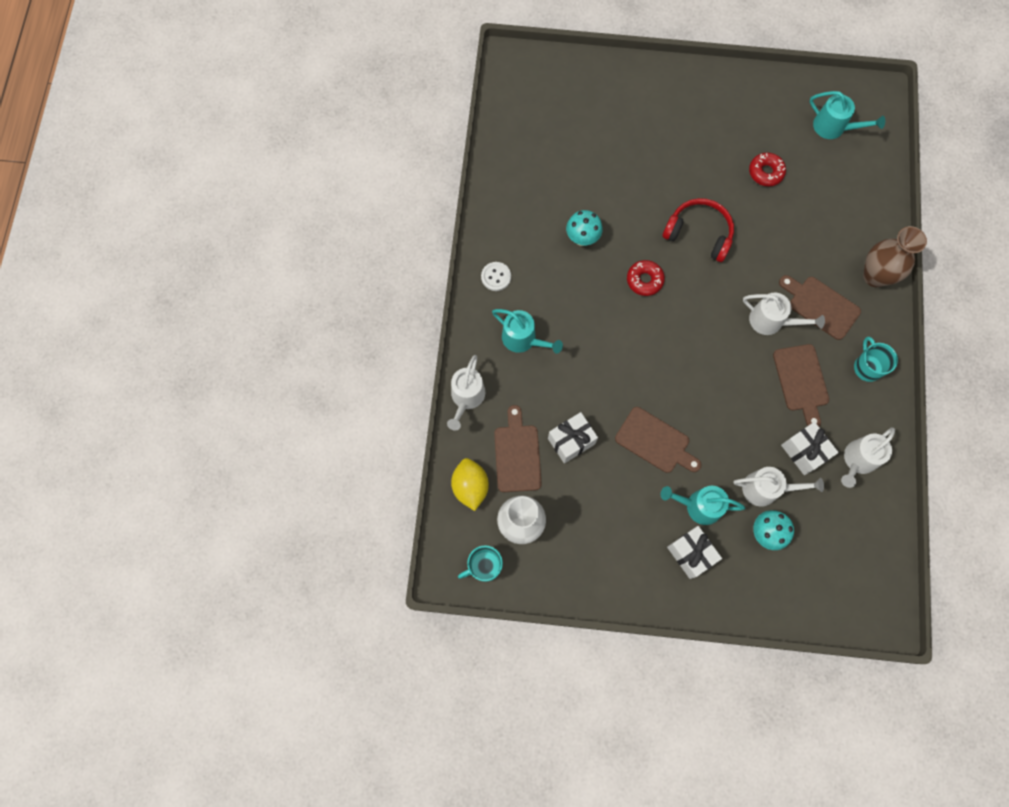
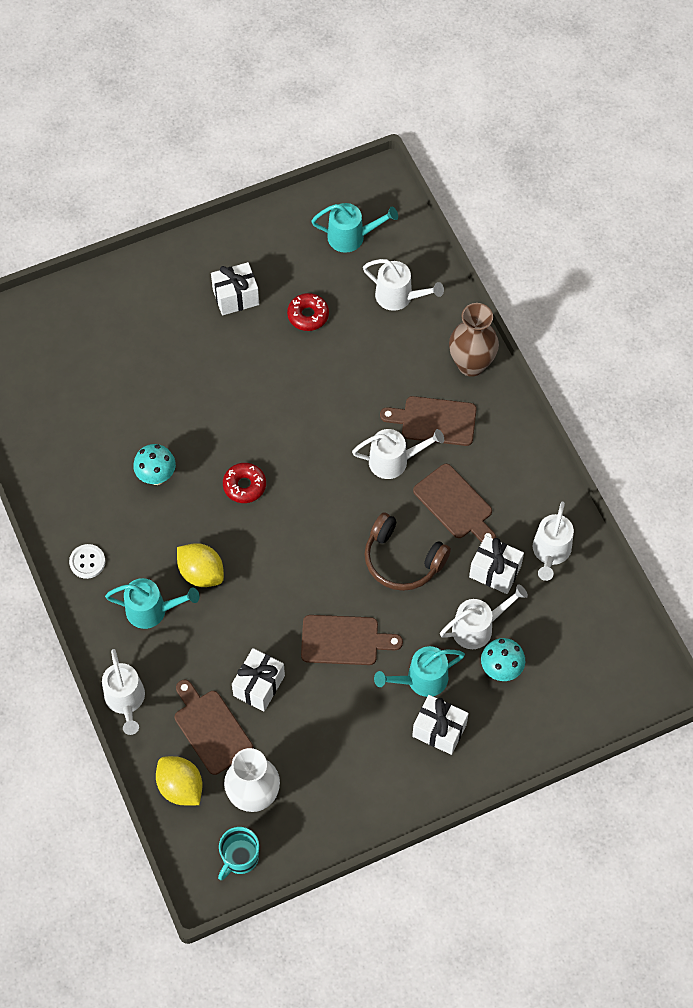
camera: 30 degrees left, 10 degrees down
(575, 330) = (201, 573): none -> yellow lemon
(699, 233) = (274, 410): red headphones -> none
(717, 130) = (236, 297): none -> white gift
(735, 403) = (402, 560): none -> brown headphones
(846, 193) = (399, 297): none -> white watering can
(867, 367) = (511, 457): turquoise mug -> none

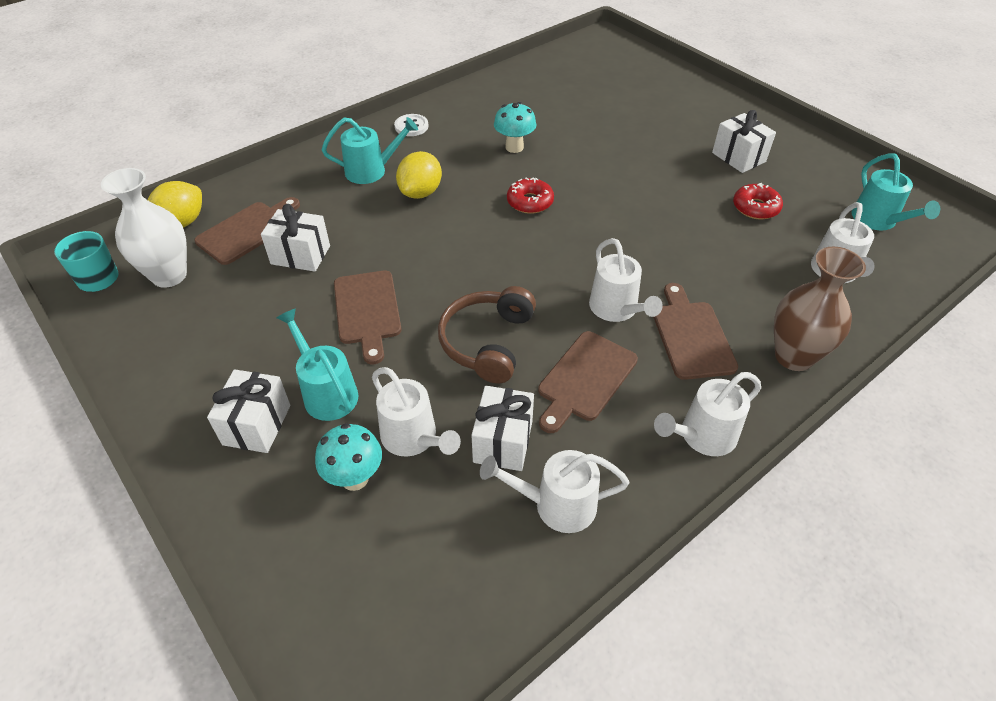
camera: 75 degrees right, 15 degrees down
(126, 701) = (273, 173): white watering can -> white watering can (702, 436)
(152, 610) = (372, 171): turquoise watering can -> turquoise watering can turned 90 degrees counterclockwise

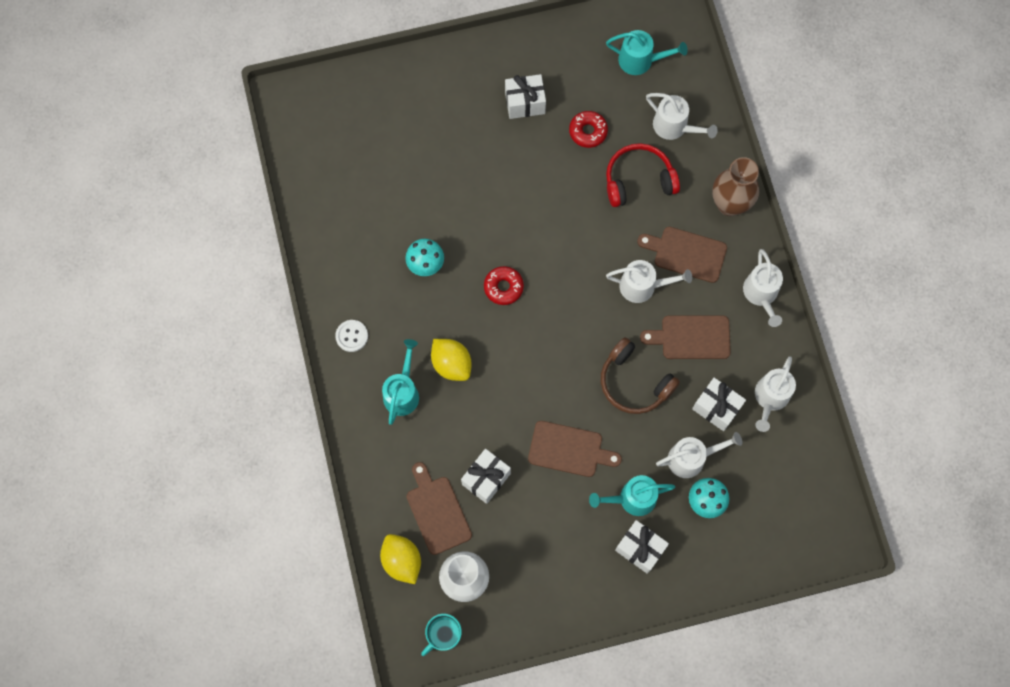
camera: 65 degrees left, 25 degrees up
(585, 379) = (691, 337): brown cutting board -> brown cutting board turned 120 degrees clockwise
(741, 263) = (638, 180): none -> red headphones

